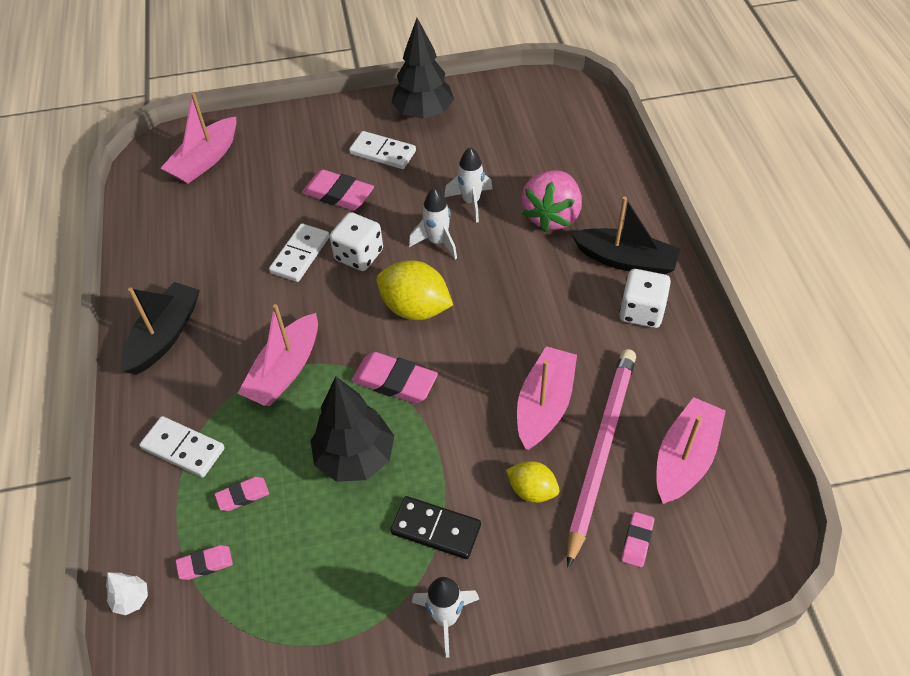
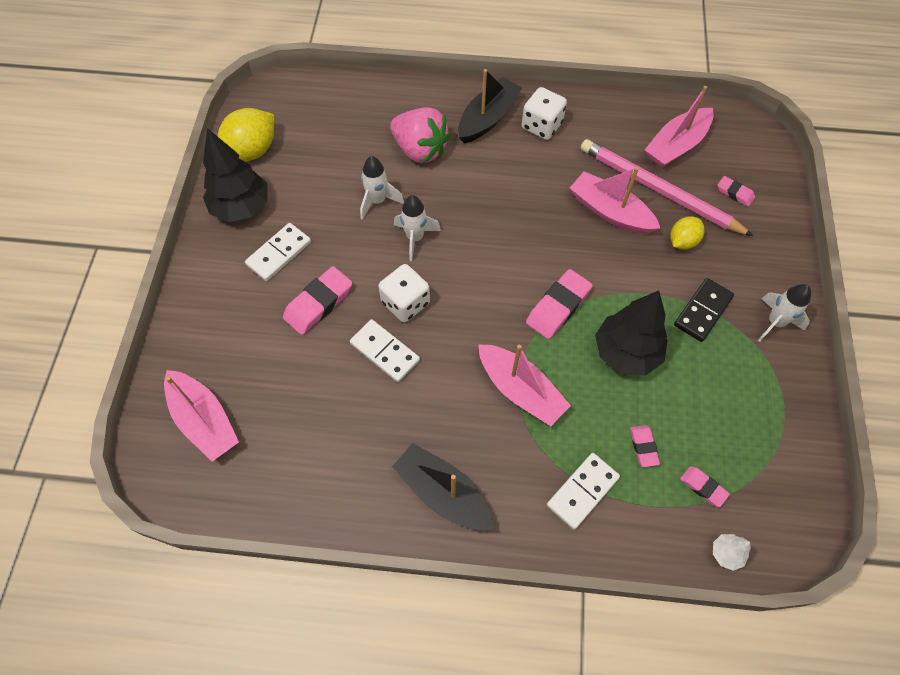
camera: 75 degrees left, 10 degrees up
(205, 564) = (703, 487): pink eraser -> pink eraser turned 45 degrees counterclockwise
(415, 308) = (485, 273): yellow lemon -> yellow lemon (252, 151)
(684, 458) = (676, 145): pink boat -> pink boat turned 90 degrees counterclockwise

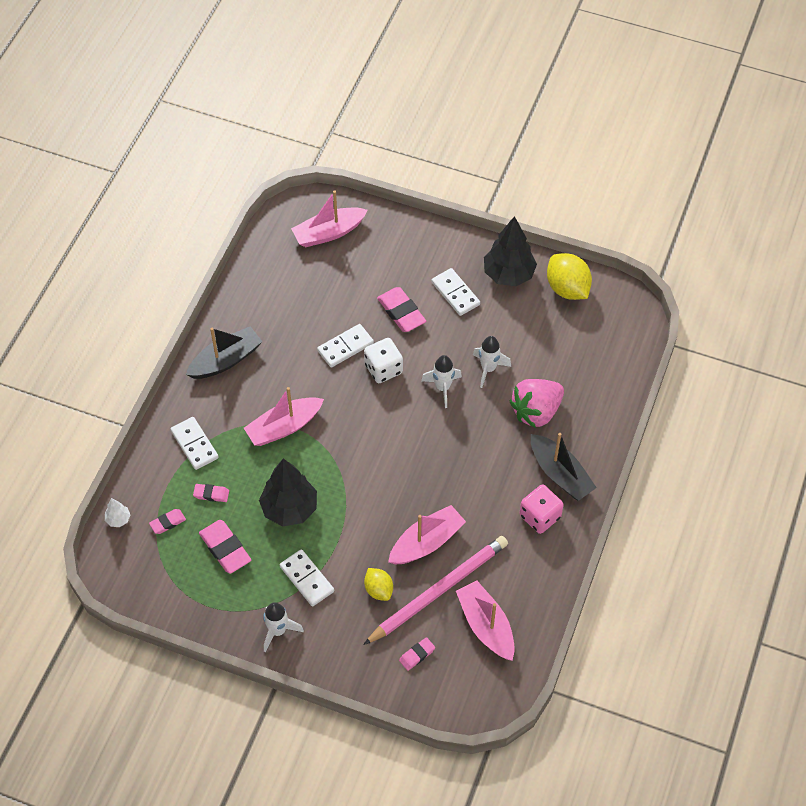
camera: 105 degrees right, 5 degrees down
(541, 126) = (540, 516): white dice -> pink dice
(558, 307) = (346, 473): pink eraser -> pink eraser (225, 549)
(703, 311) = (306, 579): black domino -> white domino

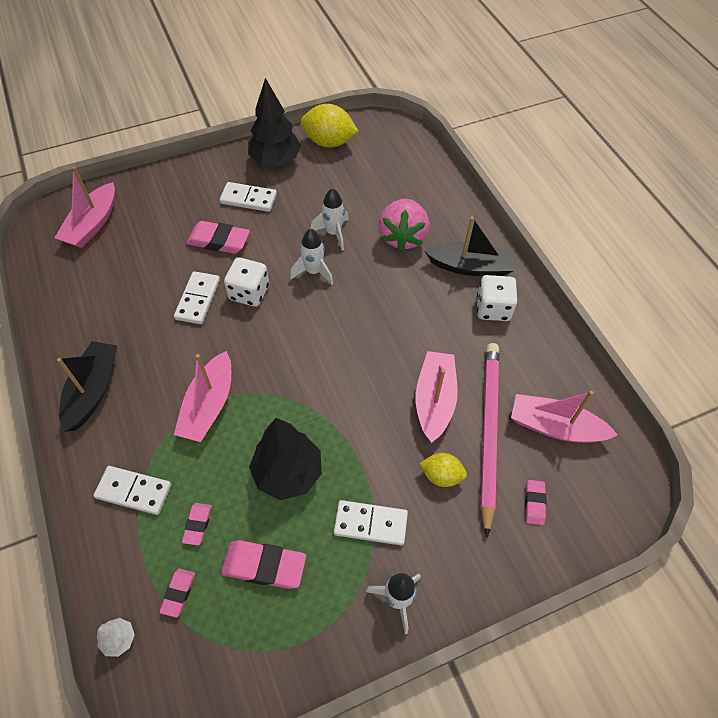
camera: 45 degrees left, 0 degrees up
(211, 494) = (198, 525): pink eraser -> pink eraser turned 45 degrees counterclockwise
(540, 516) = (493, 308): pink dice -> white dice

